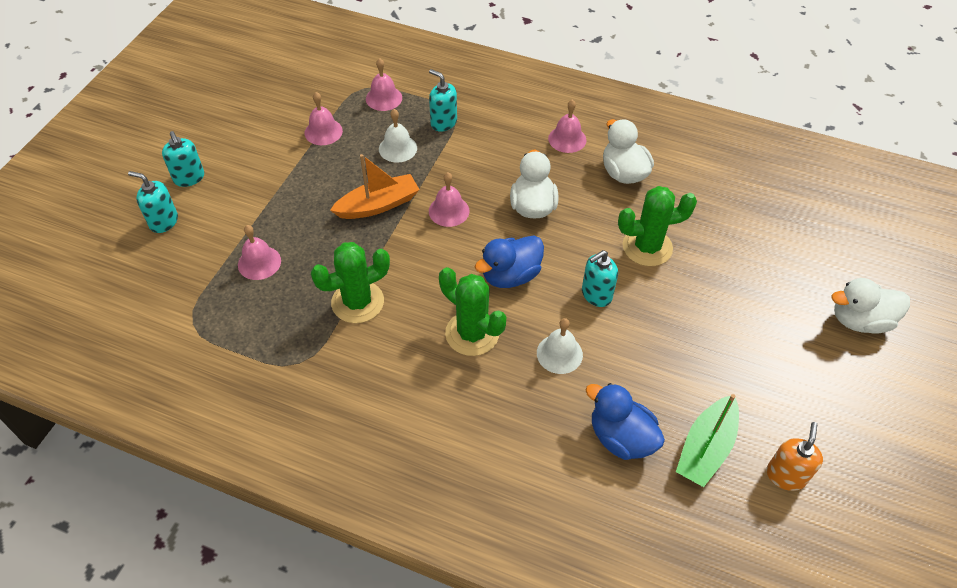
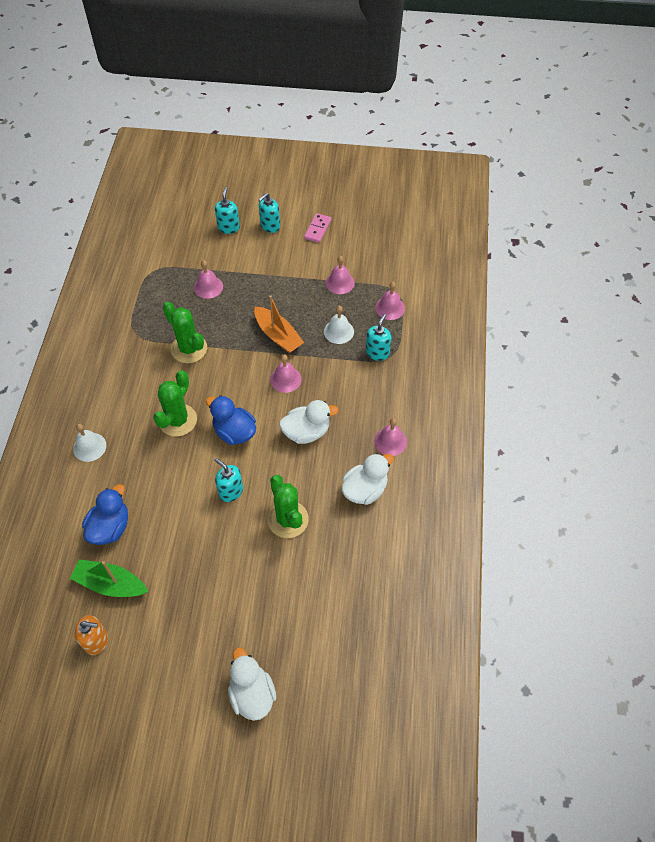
camera: 75 degrees right, 5 degrees up
(224, 133) = (317, 229): none -> pink domino
(559, 353) = (172, 477): white bell -> white bell (89, 447)

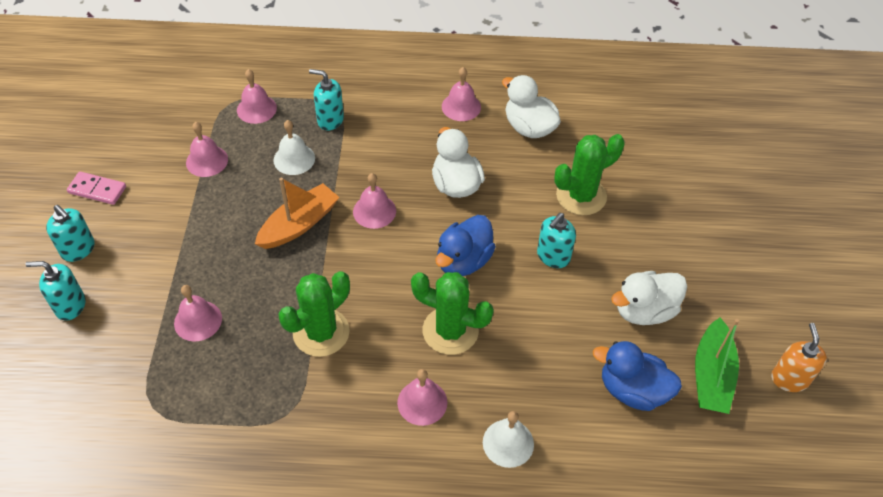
camera: 95 degrees left, 5 degrees down
(128, 401) = (422, 402): none -> pink bell
(252, 694) = (794, 214): white duck -> white duck (644, 311)

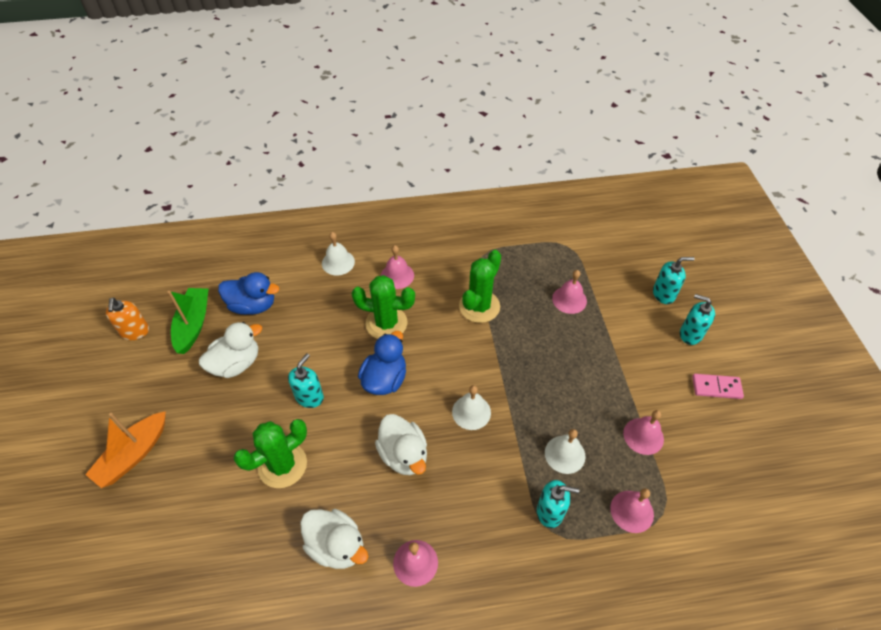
camera: 170 degrees right, 0 degrees up
(299, 224) = (530, 387): orange boat -> orange boat (133, 455)
(374, 211) = (471, 412): pink bell -> white bell

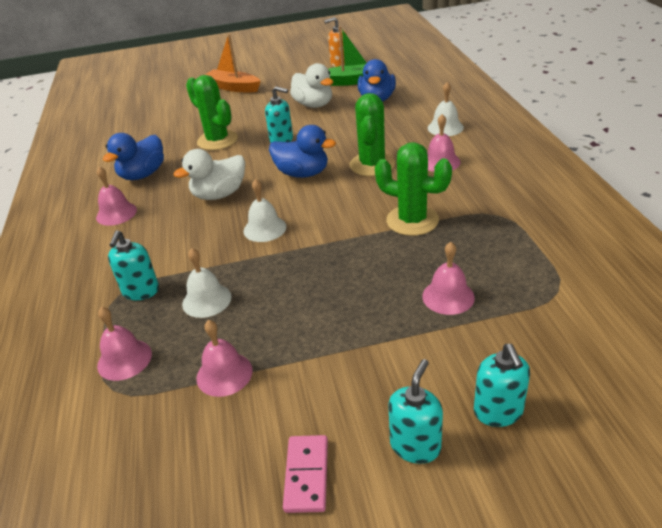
camera: 90 degrees right, 15 degrees down
(336, 546) = (143, 174): white duck -> blue duck

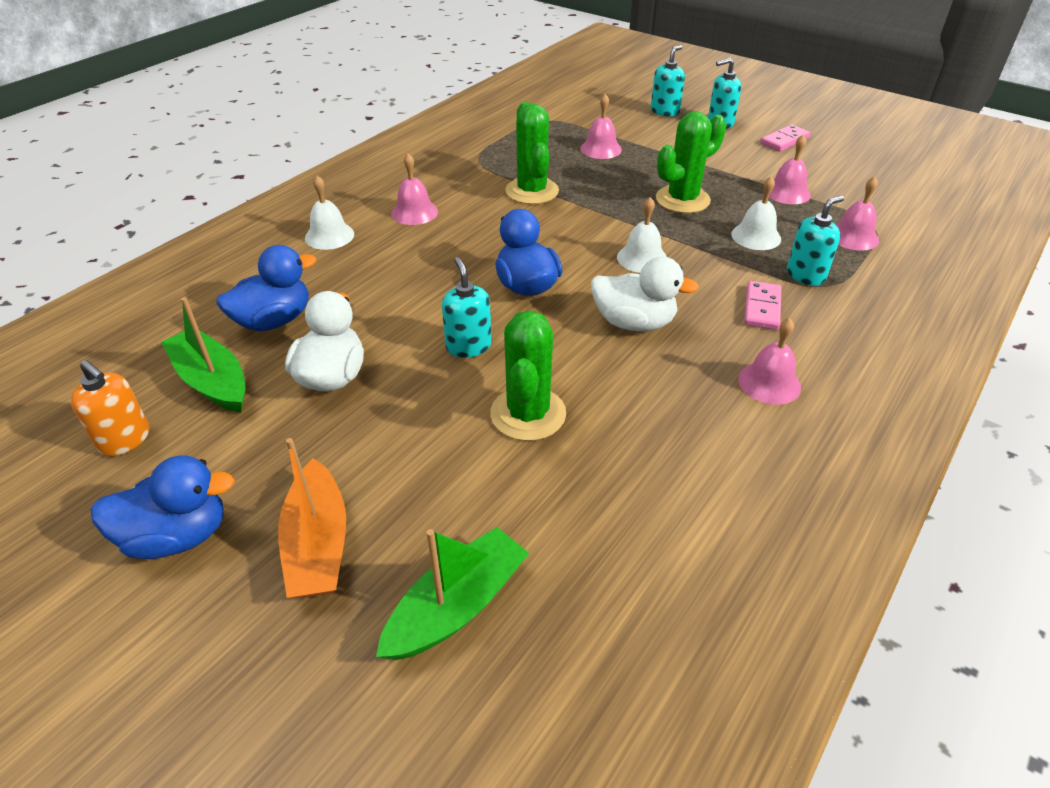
camera: 135 degrees left, 5 degrees up
(143, 174) = (685, 428): blue duck -> blue duck (177, 536)
(153, 248) = (762, 308): none -> pink domino
(171, 103) = (457, 606): none -> green boat
(372, 165) = (460, 249): green cactus -> green cactus (682, 200)

